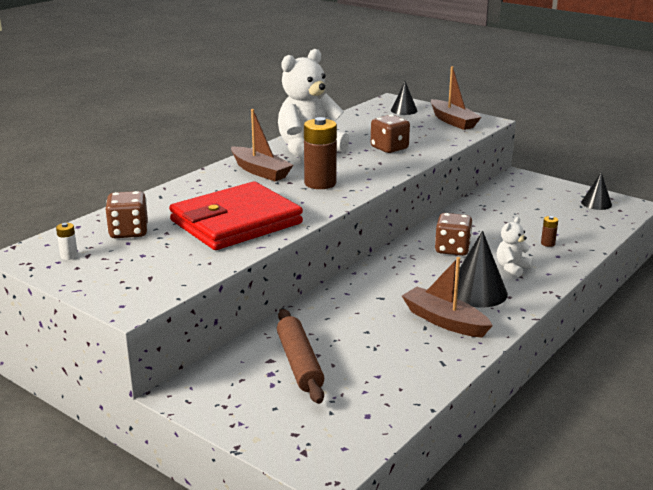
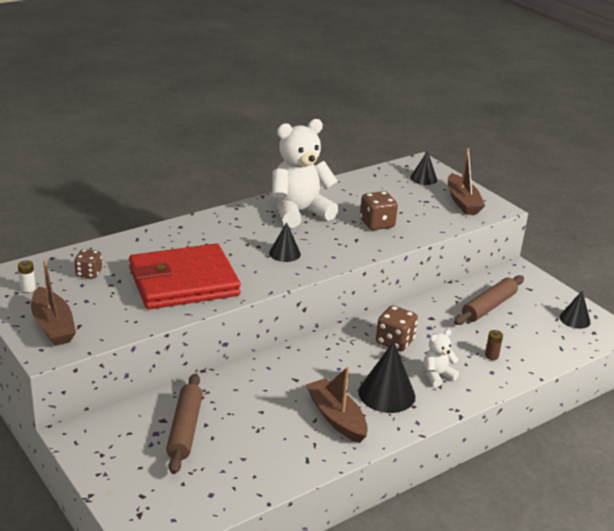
camera: 15 degrees right, 5 degrees up
(129, 232) = (89, 273): brown dice -> brown dice, size x0.67
(260, 171) = (240, 228): brown boat -> brown boat (53, 326)
(320, 183) = (284, 253): brown battery -> black cone
(515, 207) = (488, 307): none -> brown rolling pin

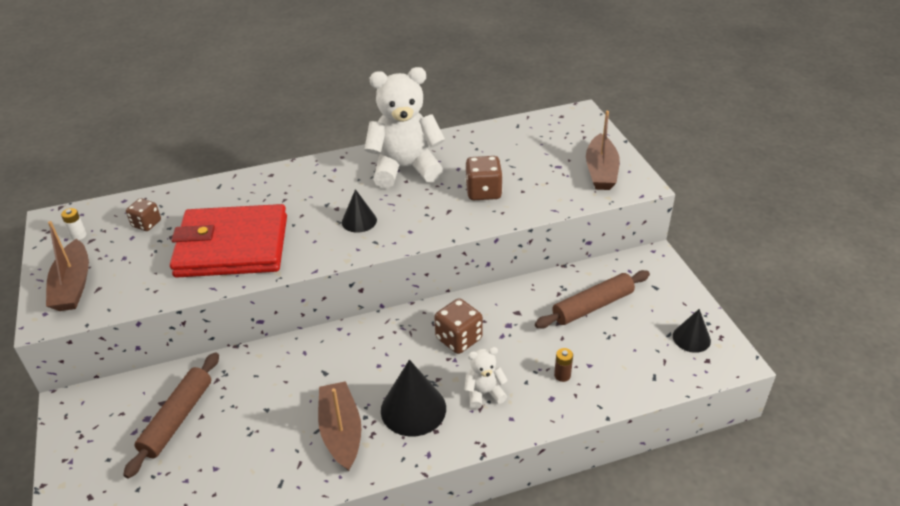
camera: 20 degrees right, 10 degrees up
(423, 178) = (571, 135): black cone -> none

